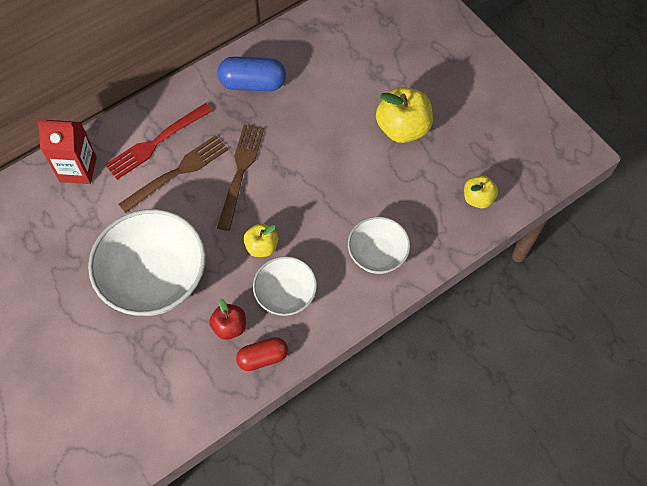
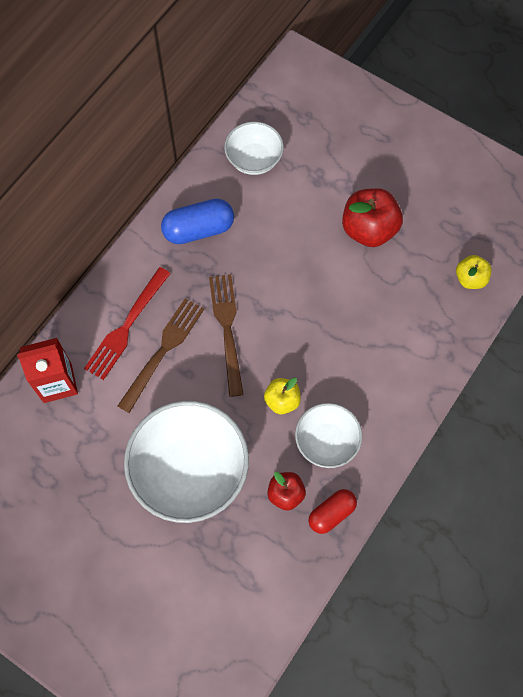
camera: 20 degrees left, 5 degrees up
(377, 255) = (398, 369): white bowl -> white bowl (254, 159)
(402, 128) = (369, 229): yellow apple -> red apple

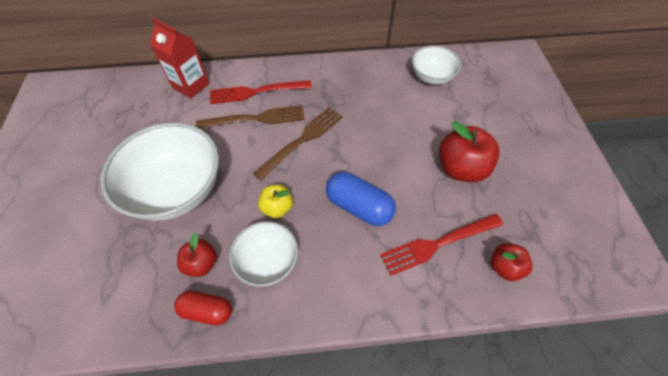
camera: 50 degrees right, 10 degrees down
(198, 230) = (355, 82): blue capsule -> blue capsule (359, 206)
(416, 307) = (437, 244): none -> red fork
(470, 279) = (504, 267): yellow apple -> red apple

